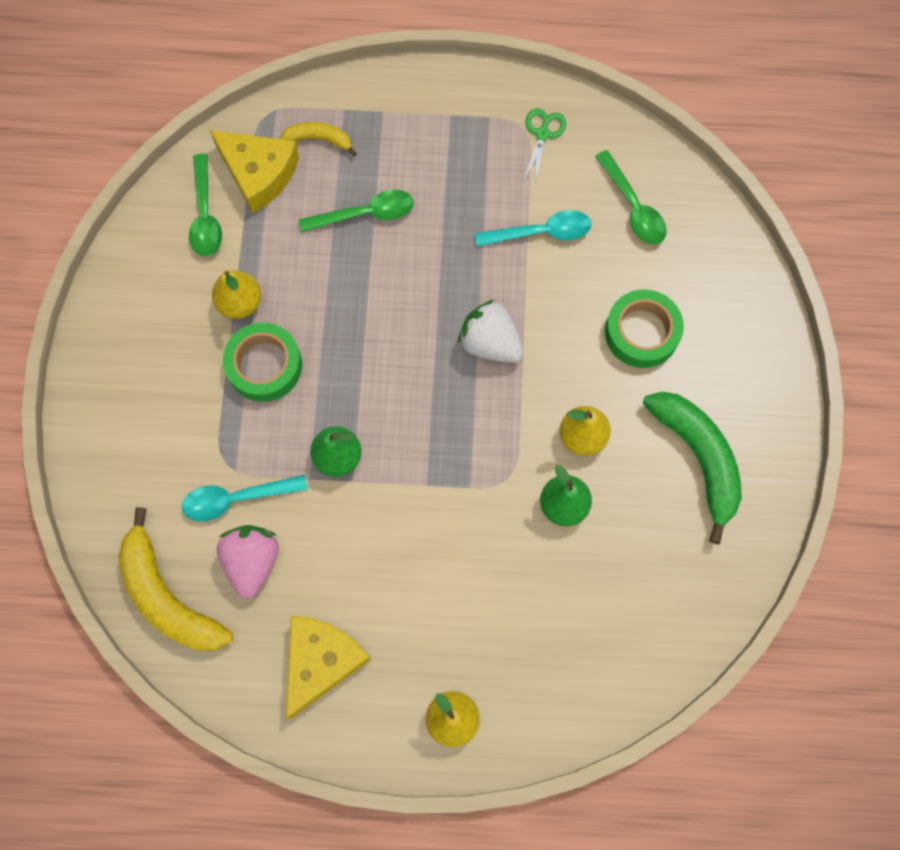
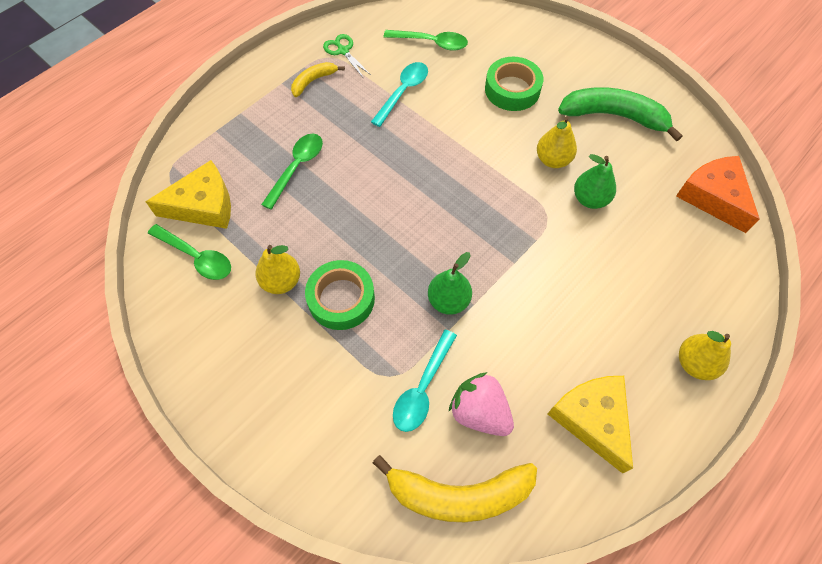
camera: 50 degrees left, 10 degrees down
(319, 140) = (220, 157): yellow banana -> yellow banana (313, 81)
(490, 343) = (449, 163): white strawberry -> none
(674, 625) = (713, 197): none -> orange cheese

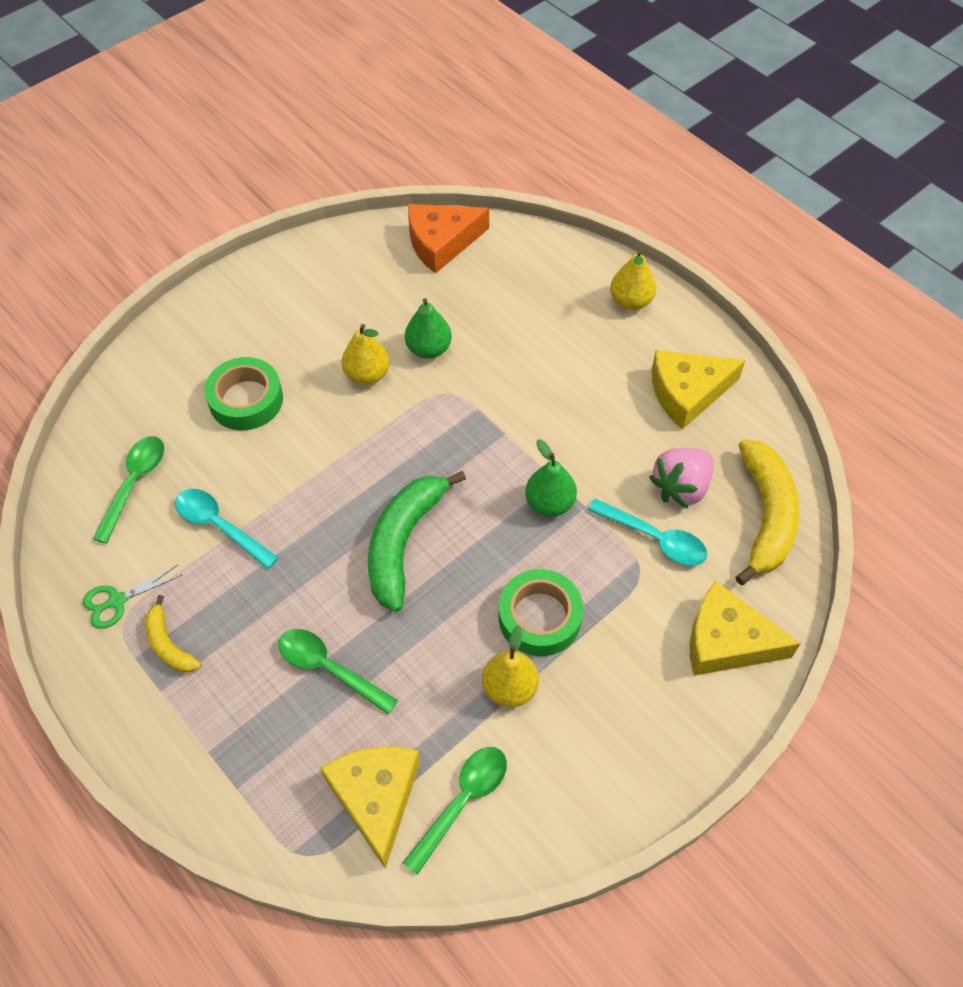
camera: 85 degrees left, 5 degrees down
(324, 451) = (726, 641): none -> yellow cheese
(614, 116) = (313, 304): green banana -> green banana (404, 542)

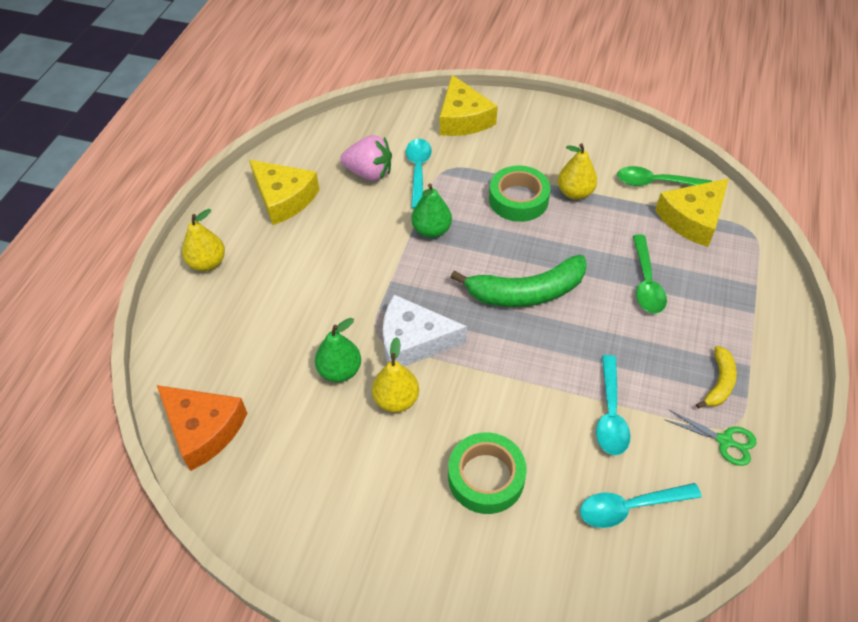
camera: 120 degrees left, 5 degrees down
(134, 484) = (630, 507): green spoon -> turquoise spoon
(418, 417) = (413, 341): none -> white cheese
(765, 516) = (363, 130): yellow banana -> none

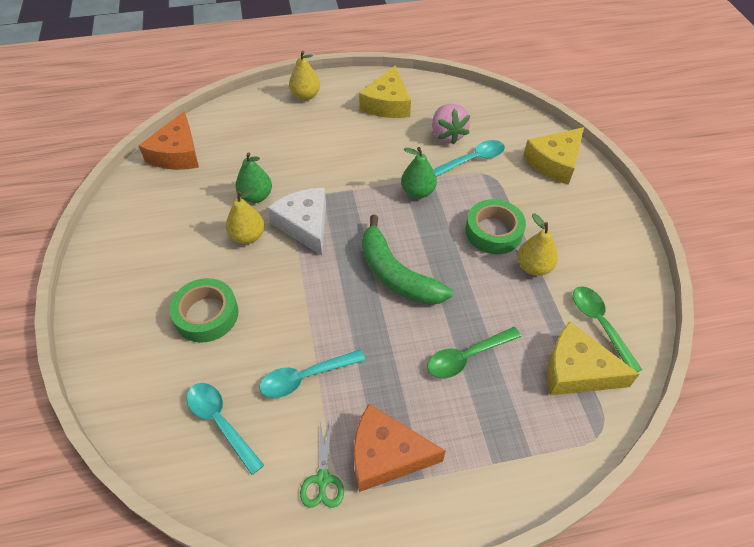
camera: 60 degrees right, 0 degrees up
(719, 383) = (386, 455): yellow banana -> orange cheese

